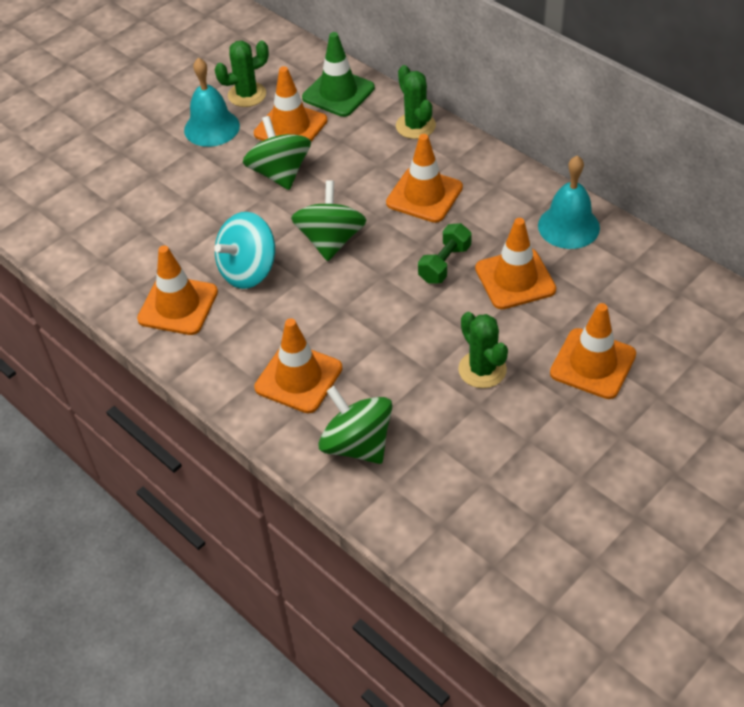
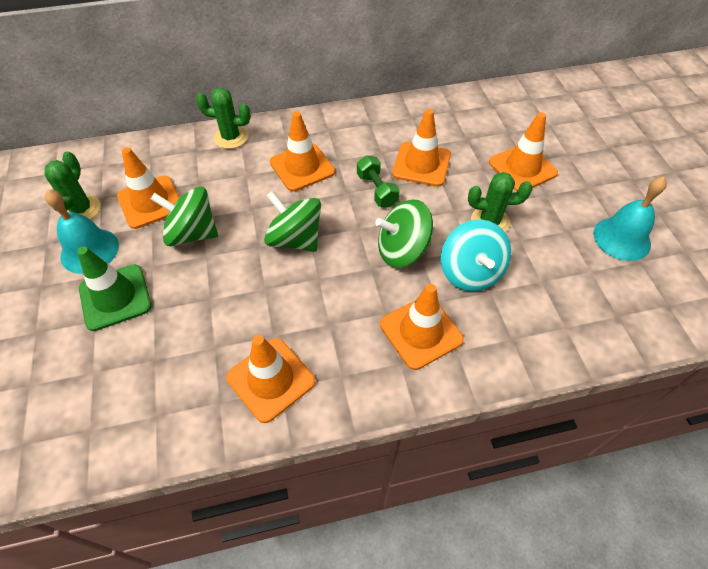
camera: 60 degrees left, 5 degrees up
(248, 270) = (277, 307): turquoise spinning top -> turquoise spinning top (470, 272)
(338, 93) = (148, 158): green traffic cone -> green traffic cone (115, 297)
(357, 444) = (514, 328): green spinning top -> green spinning top (402, 250)
(568, 226) = (397, 118): turquoise bell -> turquoise bell (622, 238)

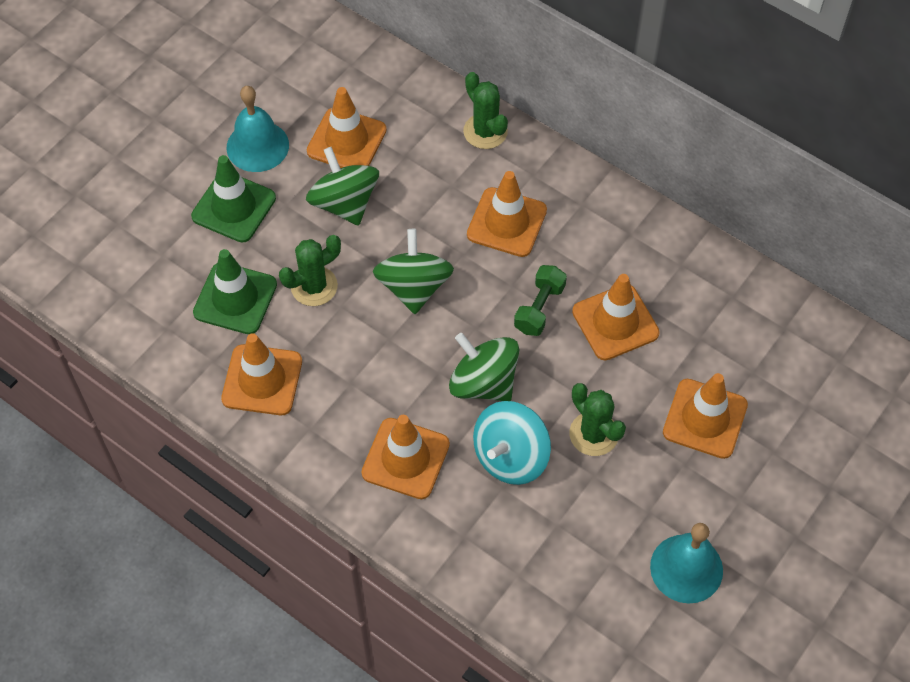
camera: 50 degrees right, 5 degrees up
(81, 209) = (290, 99): green cactus -> green cactus (314, 286)
(186, 349) = (235, 298): none -> green traffic cone

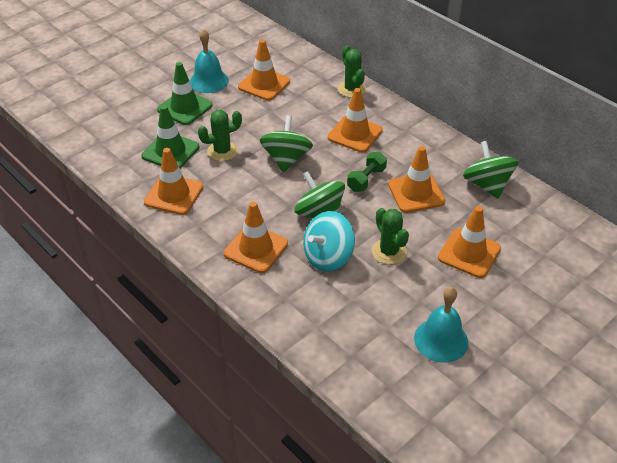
camera: 10 degrees right, 15 degrees down
(344, 203) = (254, 113): green spinning top -> green spinning top (487, 185)

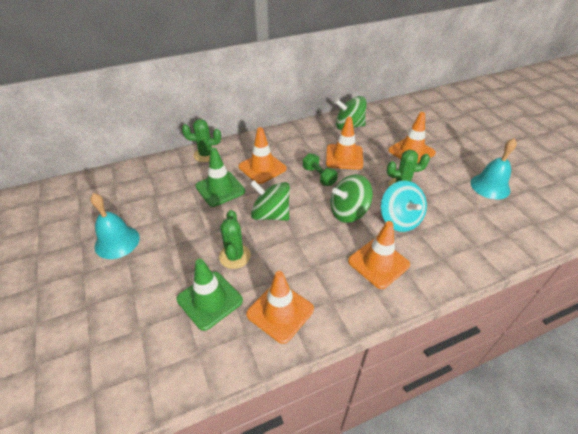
camera: 70 degrees left, 0 degrees up
(185, 107) = (145, 271): green traffic cone -> green traffic cone (220, 189)
(264, 84) = (156, 203): orange traffic cone -> none

